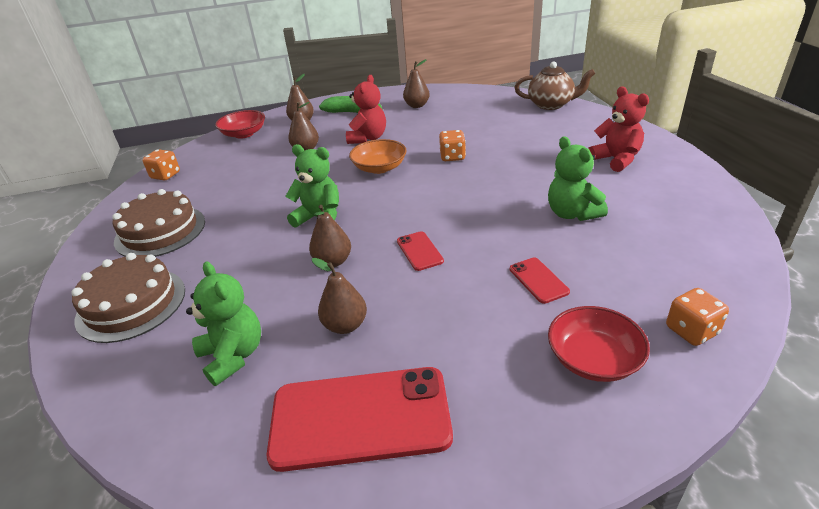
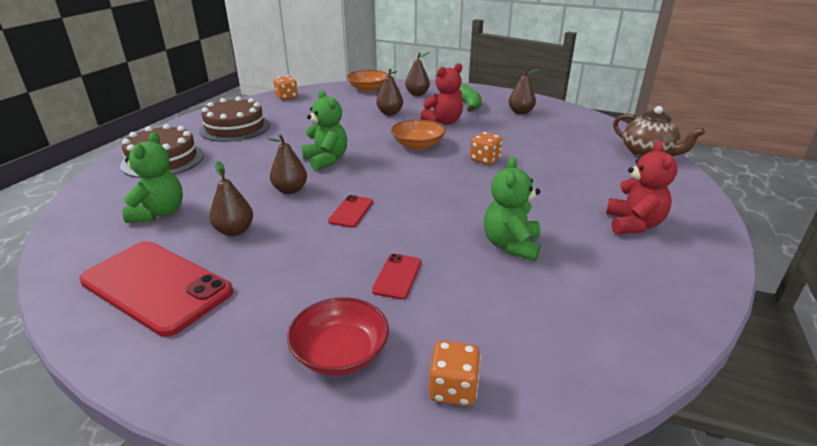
camera: 35 degrees right, 5 degrees down
(244, 134) = (368, 89): red bowl -> orange bowl

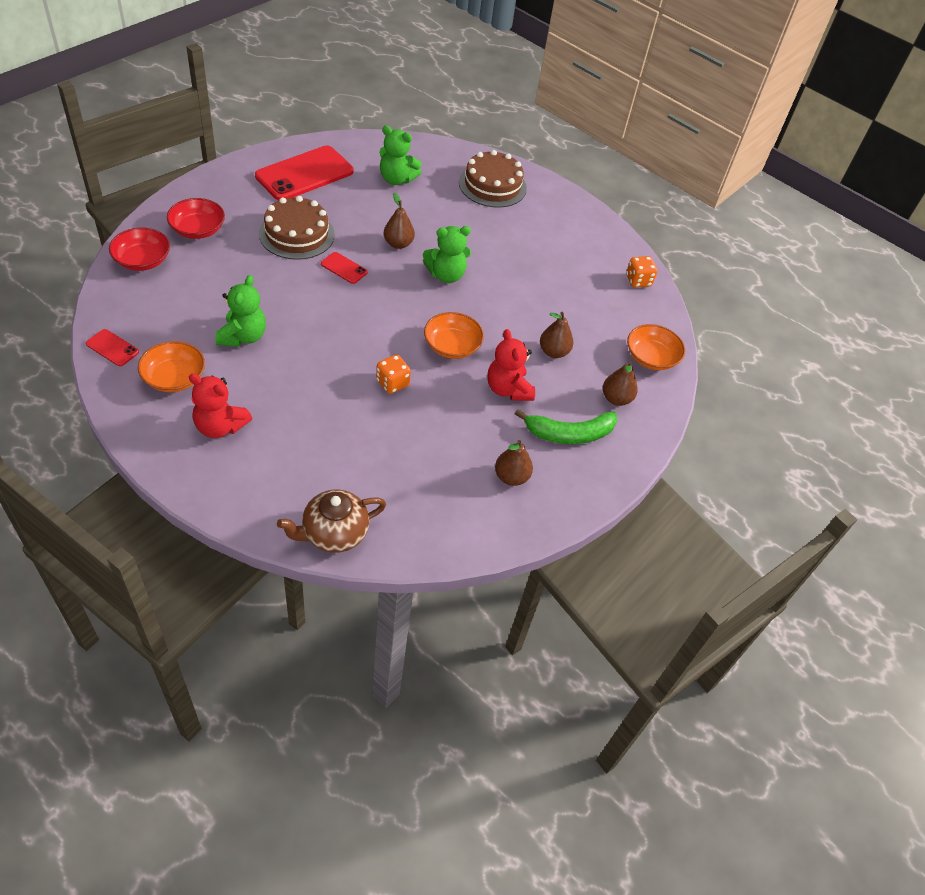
camera: 100 degrees right, 20 degrees up
(234, 231) = (350, 209): brown pear -> none
(235, 127) = (553, 231): brown cake -> brown cake (297, 234)
(397, 276) = (247, 268): red phone -> red phone (112, 348)
(453, 389) = (142, 260): orange dice -> red bowl
(511, 245) = (243, 336): green teddy bear -> green teddy bear turned 75 degrees clockwise
(617, 272) = (174, 378): none -> orange bowl

